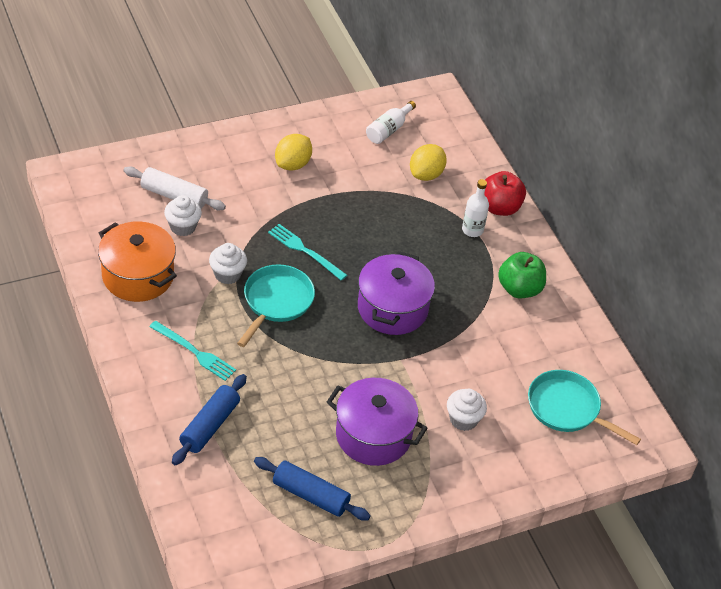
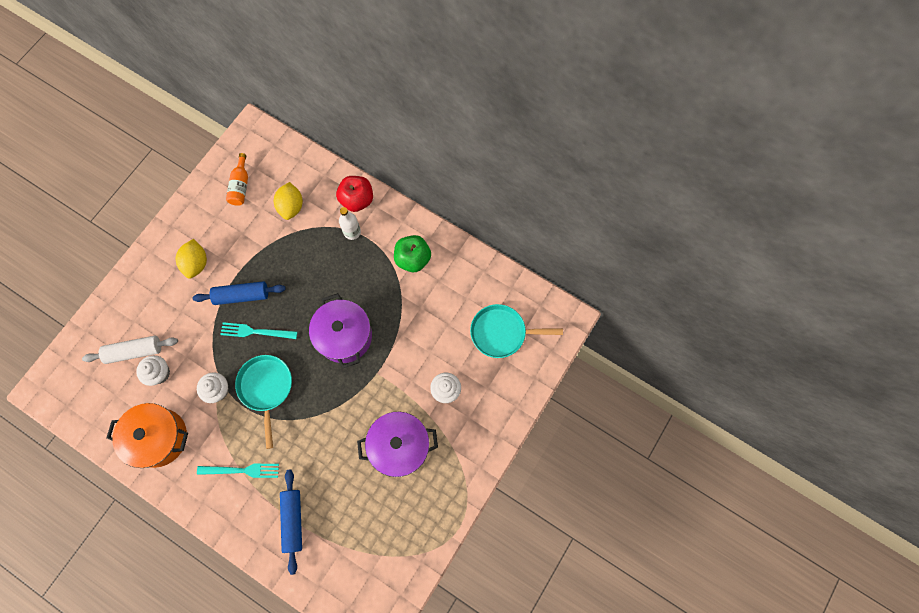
camera: 30 degrees left, 25 degrees up
(310, 495) = (392, 522): blue rolling pin -> blue rolling pin (242, 295)
(388, 130) = (240, 186): white bottle -> orange bottle

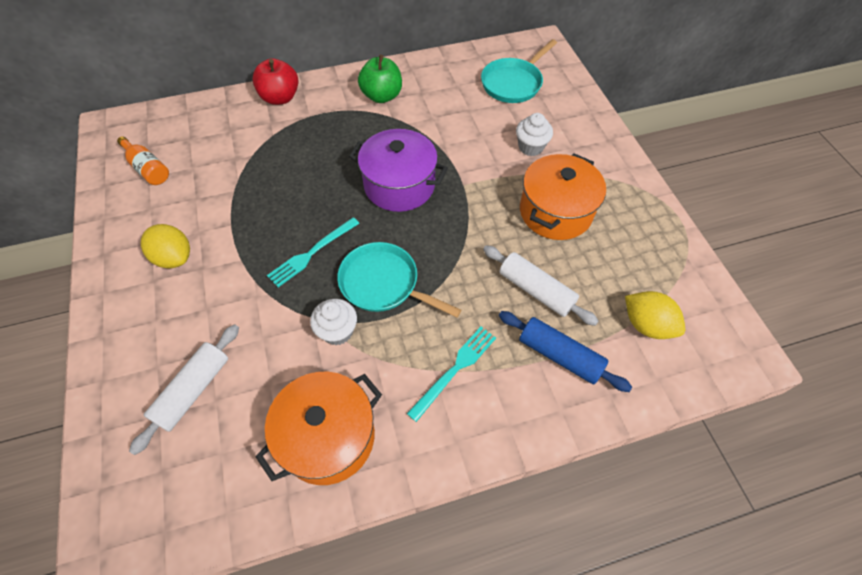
camera: 50 degrees left, 15 degrees down
(159, 373) = (251, 380): white cupcake -> none
(242, 295) = (259, 240): blue rolling pin -> none
(291, 207) = (223, 145): yellow lemon -> yellow lemon (646, 325)
(328, 476) = (536, 290): none -> white rolling pin
(352, 232) = (305, 119): white bottle -> none
(399, 446) = (555, 212): purple pot -> orange pot

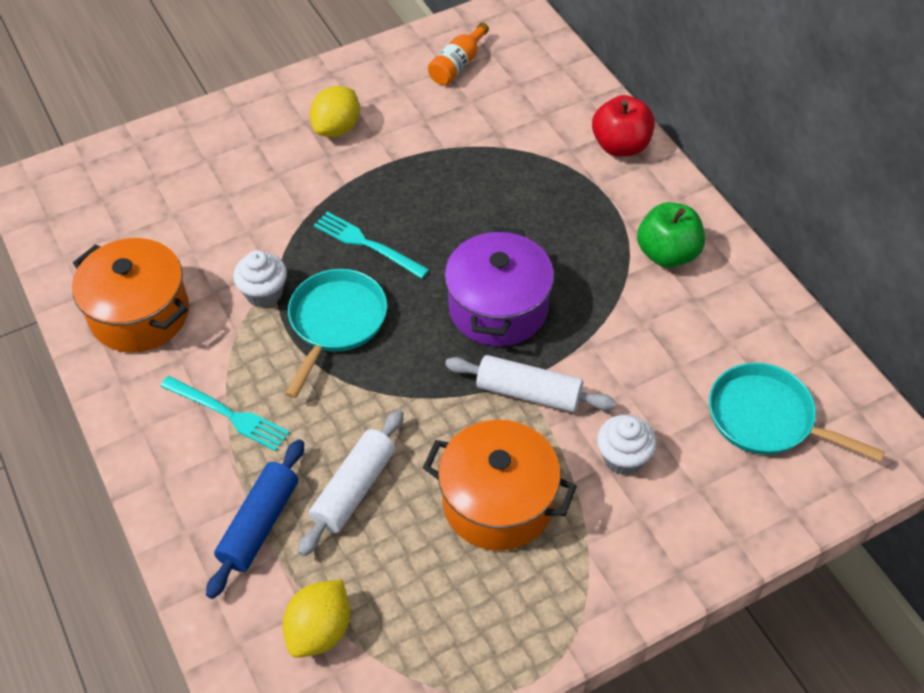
camera: 80 degrees right, 5 degrees down
(193, 390) = (181, 194): white rolling pin -> white rolling pin (528, 393)

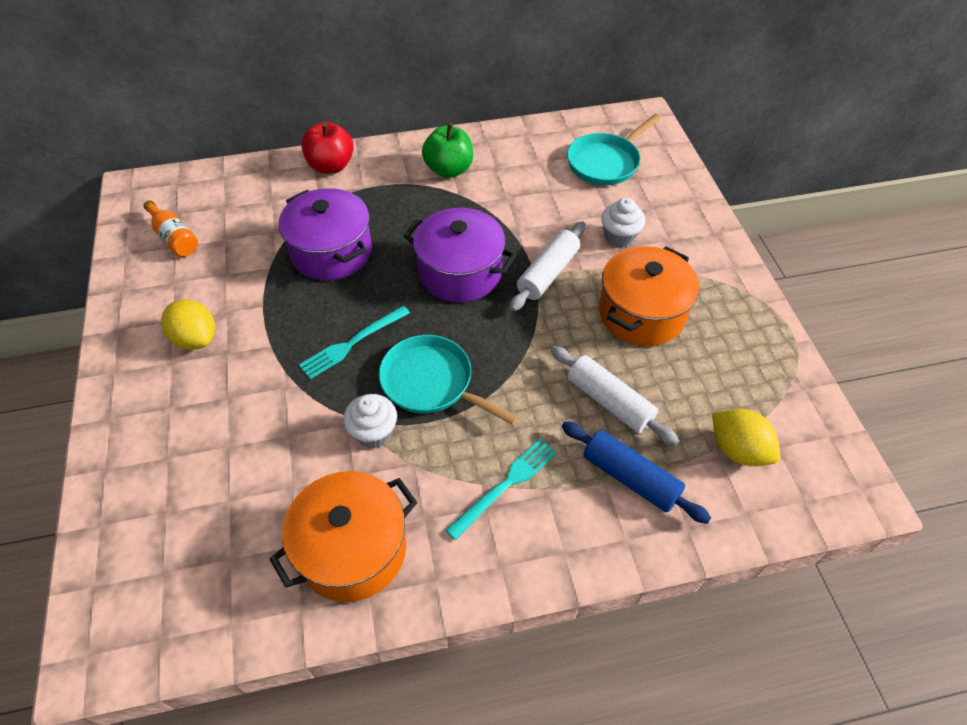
camera: 75 degrees left, 0 degrees up
(486, 189) = (331, 252): none -> purple pot

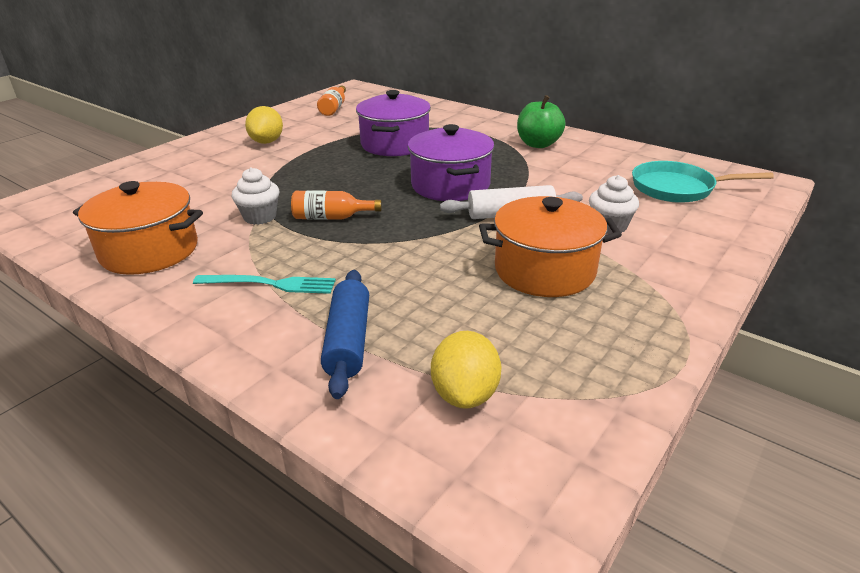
camera: 50 degrees right, 20 degrees down
(331, 166) = (466, 116): red apple -> none
(352, 343) = (328, 180): turquoise fork -> none
(432, 383) = (331, 217): turquoise pan -> orange bottle
(609, 402) = (419, 295): white rolling pin -> none

